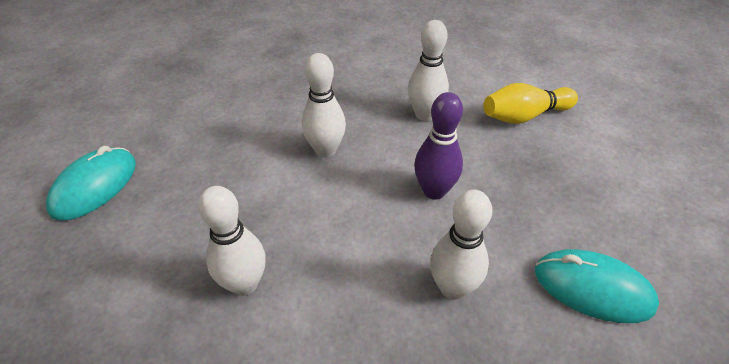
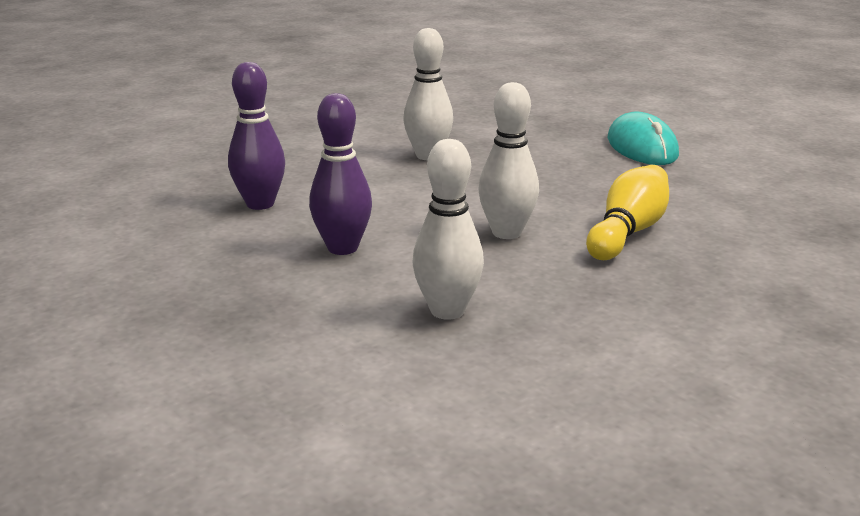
camera: 140 degrees right, 20 degrees down
(452, 287) = (260, 204): white bowling pin -> purple bowling pin
(524, 116) = (295, 373): yellow bowling pin -> yellow bowling pin (627, 232)
(592, 288) = (122, 244): turquoise mouse -> none

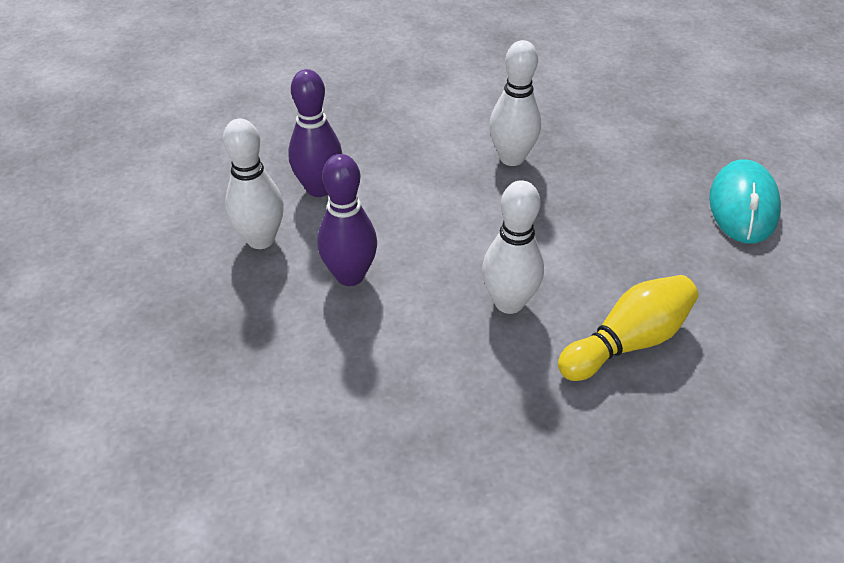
camera: 25 degrees right, 20 degrees up
(447, 310) = (384, 397): white bowling pin -> white bowling pin (261, 239)

